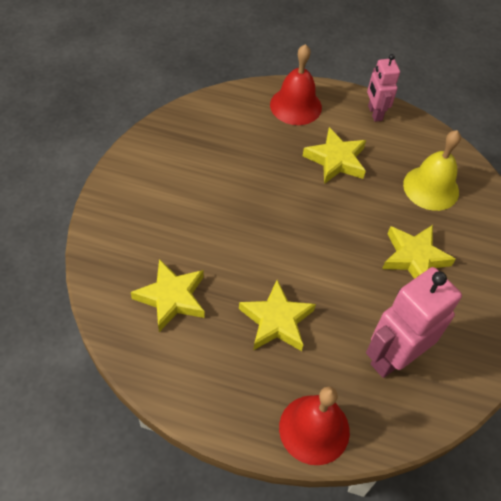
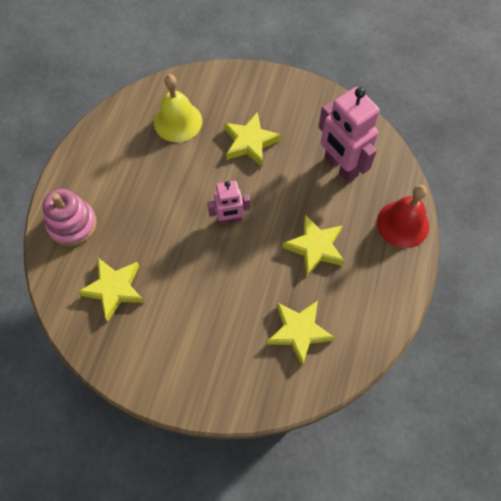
camera: 85 degrees left, 10 degrees up
(295, 106) = (72, 224): red bell -> pink stacking toy
(336, 160) = (144, 192): yellow star -> yellow star (114, 289)
(374, 113) = (86, 156): pink robot -> pink robot (229, 219)

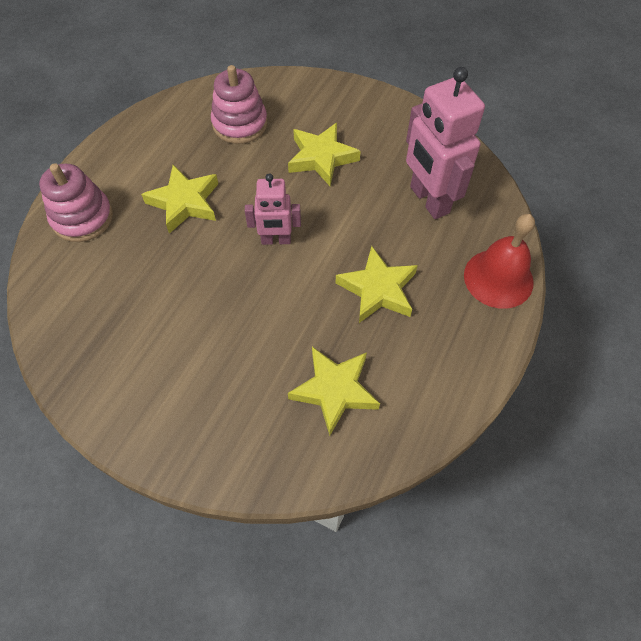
camera: 10 degrees right, 5 degrees down
(114, 289) = (111, 300): yellow star -> yellow star (184, 202)
(178, 121) = (240, 124): yellow bell -> pink stacking toy

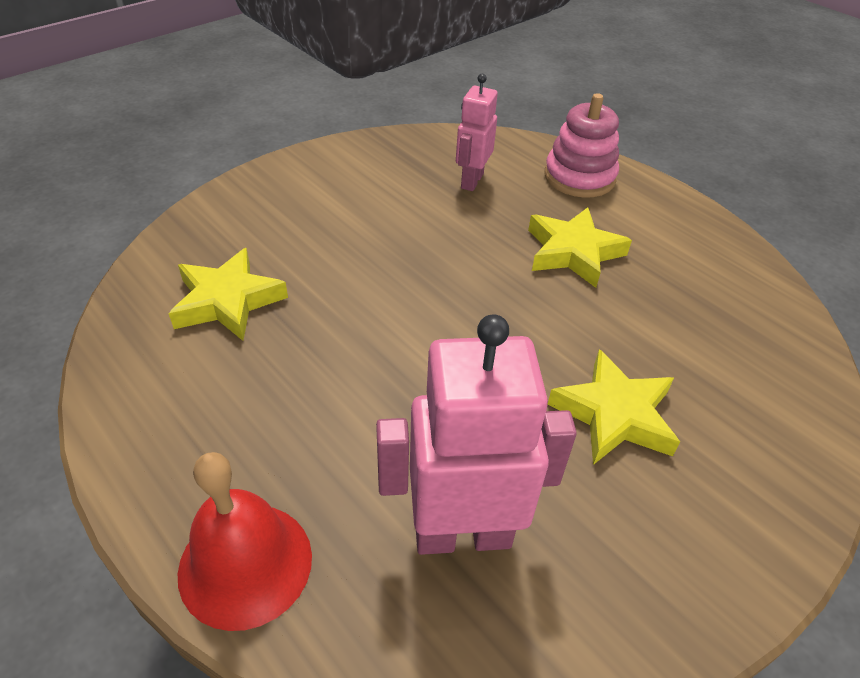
camera: 110 degrees right, 15 degrees down
(240, 124) = (715, 339): pink stacking toy -> none
(276, 240) = (472, 315): pink robot -> pink robot (471, 181)
(378, 289) = (331, 391): yellow star -> none

